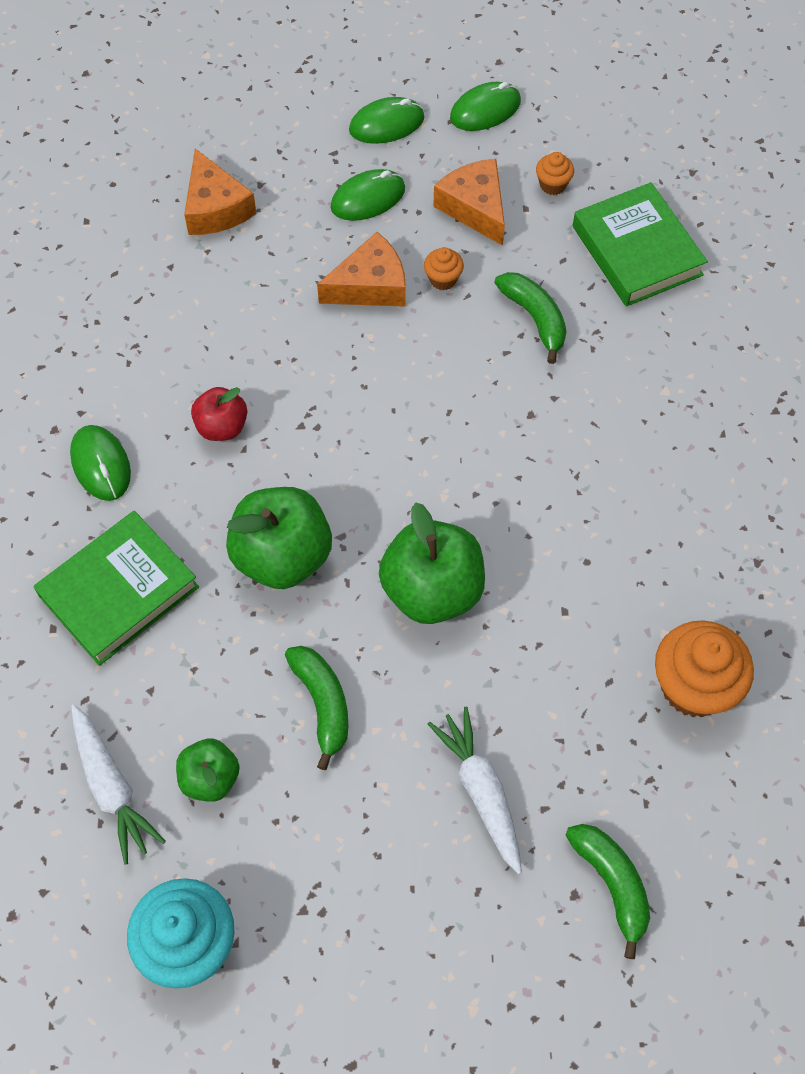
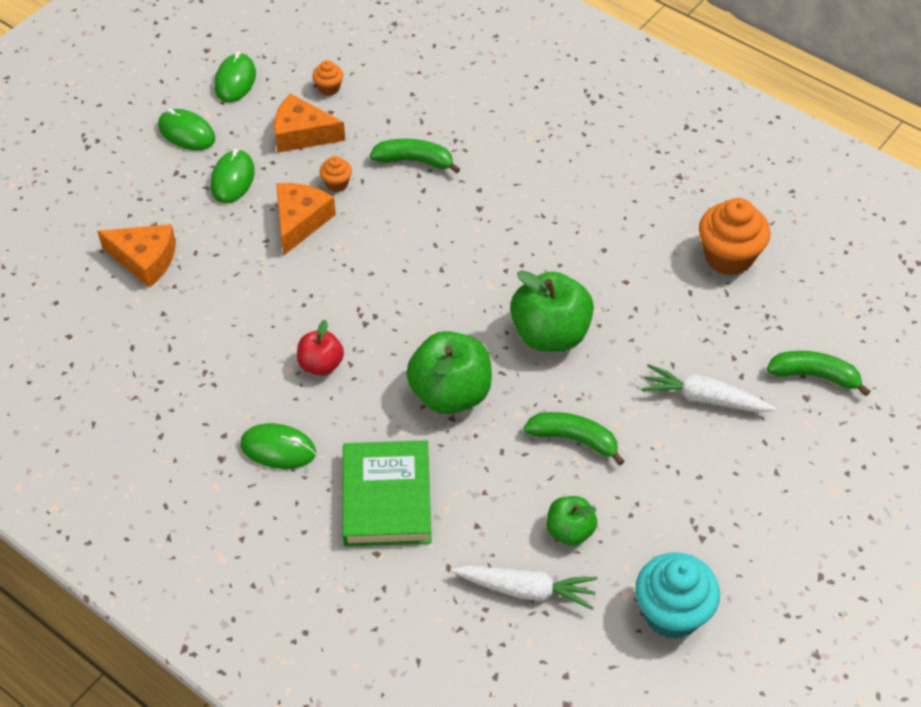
camera: 50 degrees left, 10 degrees down
(386, 124) = (186, 133): green mouse -> green mouse turned 75 degrees counterclockwise
(637, 250) = (420, 84): green book -> none

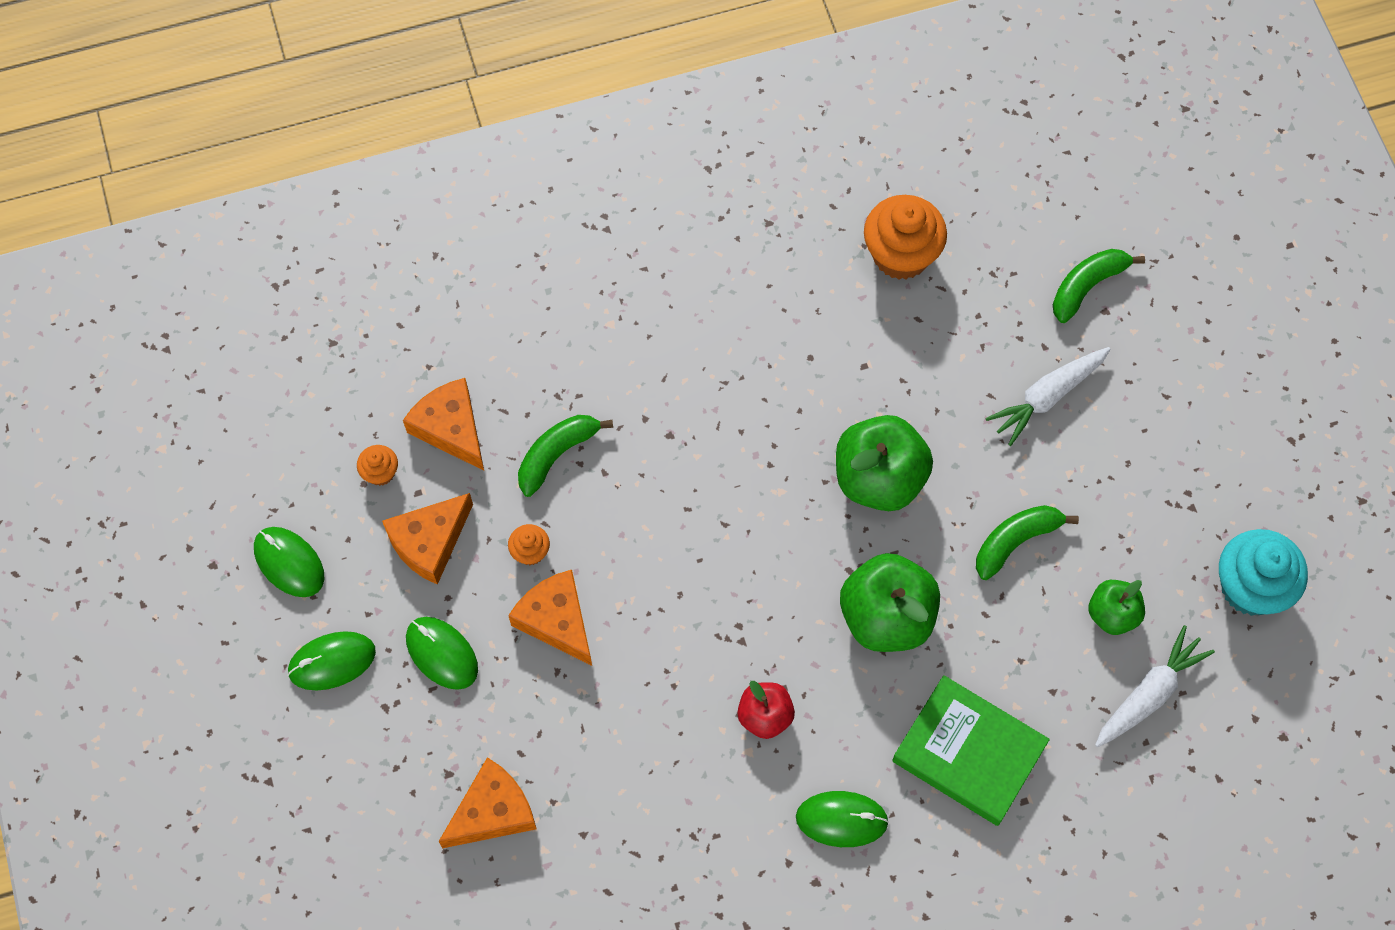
camera: 55 degrees left, 15 degrees up
(278, 449) = (841, 820): green mouse -> green mouse turned 45 degrees clockwise
(387, 103) = (451, 428): none -> orange cheese

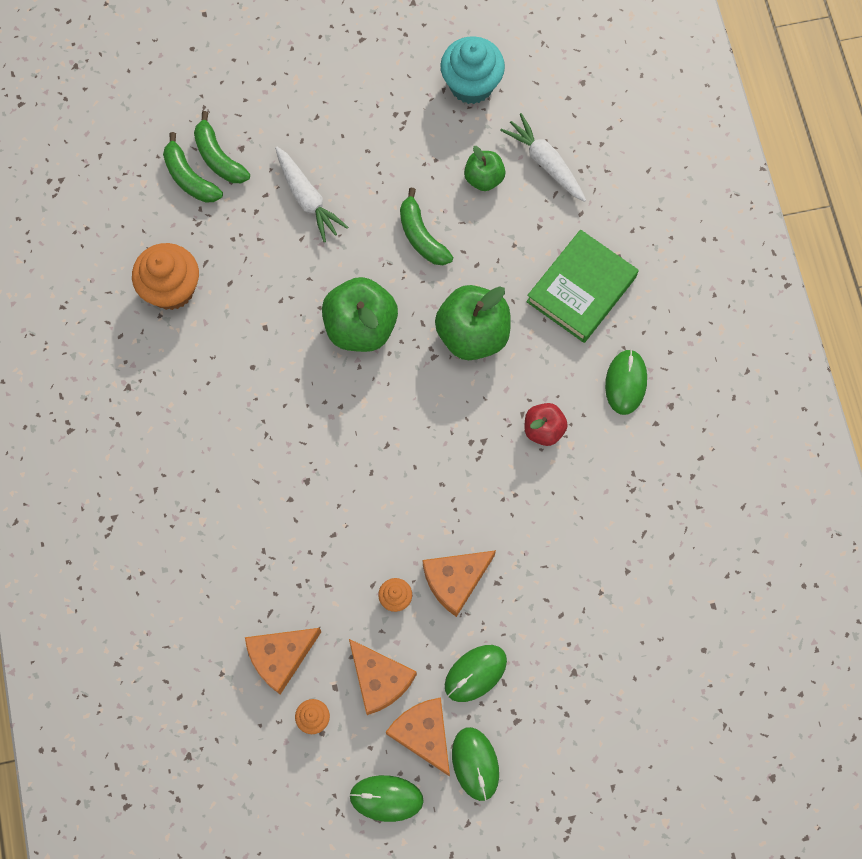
camera: 85 degrees left, 5 degrees up
(289, 563) = (386, 798): green mouse -> green mouse turned 45 degrees clockwise
(492, 811) = (606, 639): orange cheese -> orange cheese (423, 734)
(557, 454) = (313, 571): green banana -> green banana (189, 177)

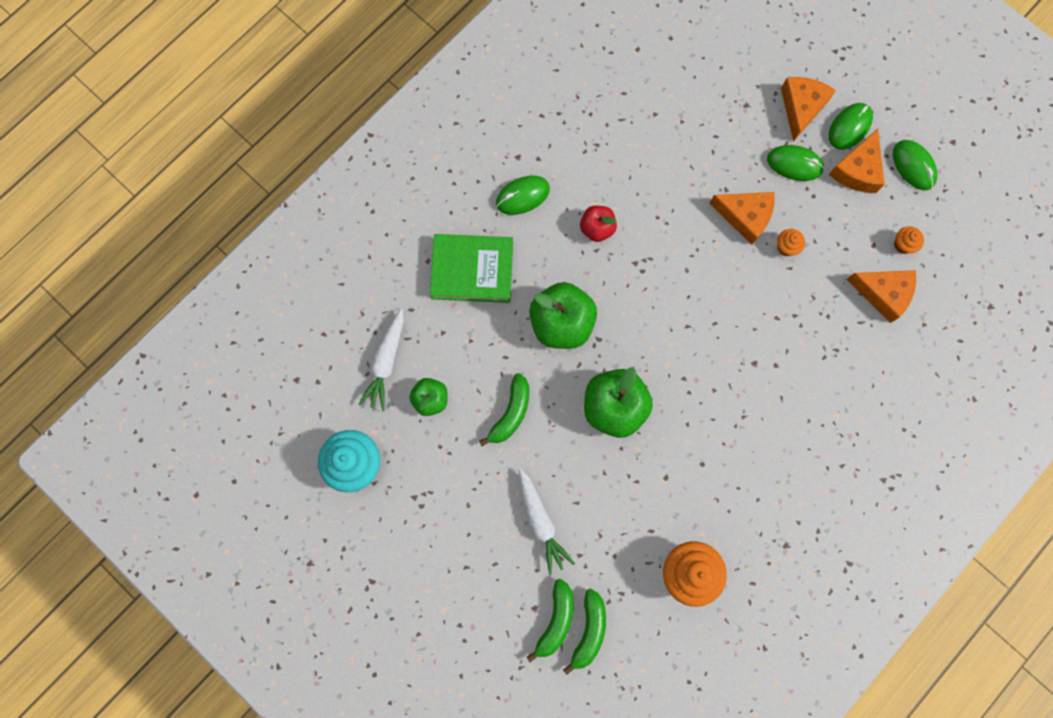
camera: 125 degrees left, 5 degrees up
(307, 198) = (541, 522): white carrot -> white carrot turned 135 degrees clockwise
(379, 679) = (846, 220): orange cheese -> orange cheese (801, 108)

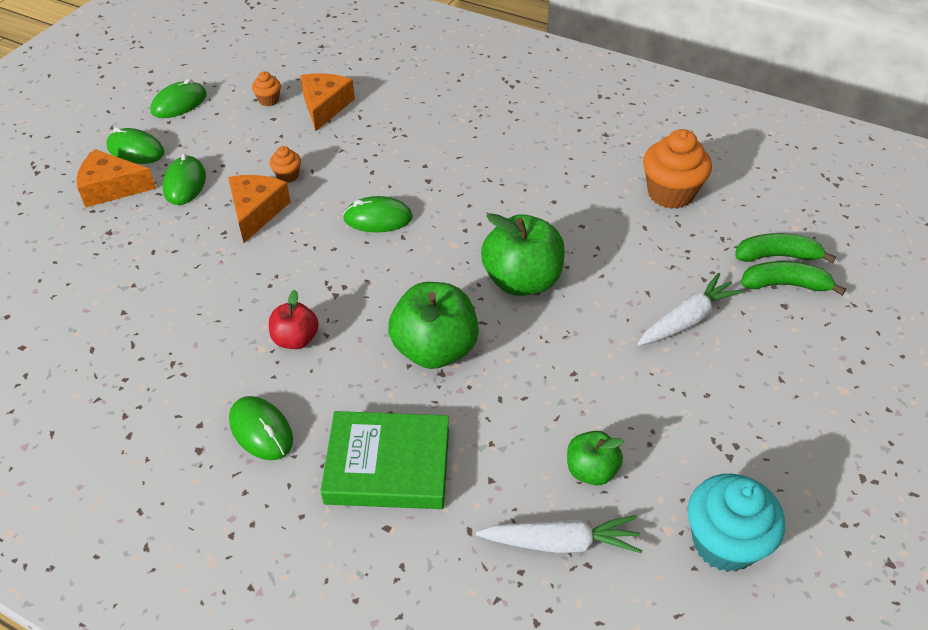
camera: 105 degrees left, 30 degrees down
(472, 270) = (388, 465): green book -> green book turned 75 degrees counterclockwise
(511, 413) = (571, 376): green banana -> none
(714, 311) = (378, 218): none -> green mouse
(857, 170) = (188, 138): orange cheese -> none

